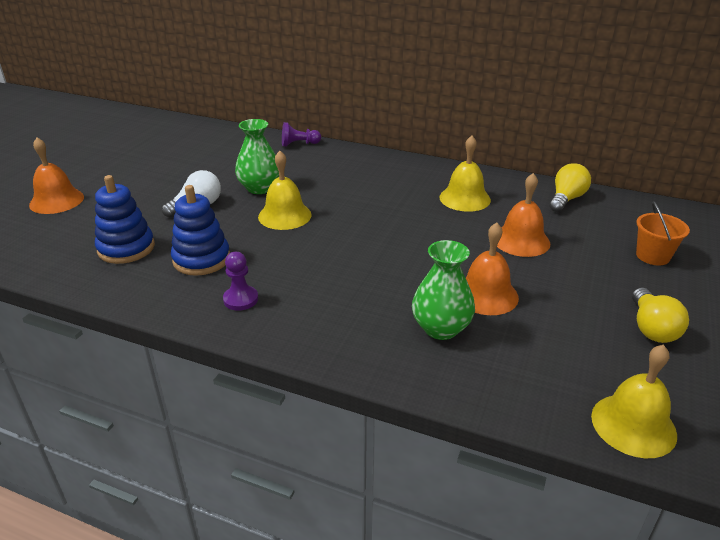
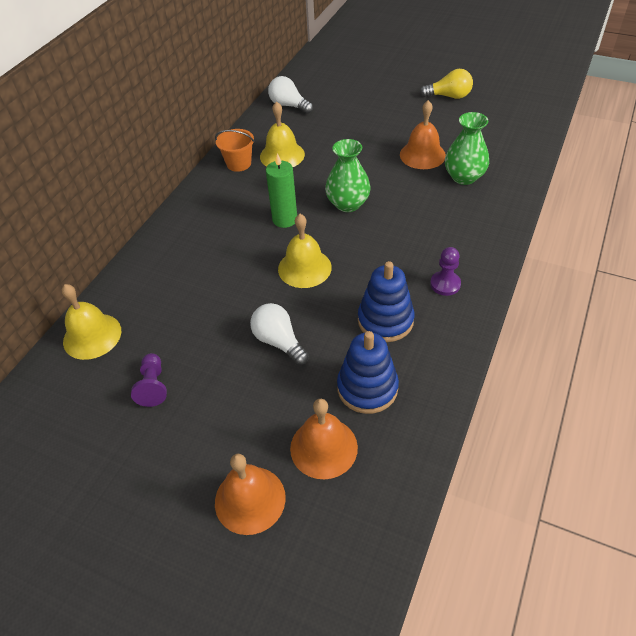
camera: 85 degrees left, 15 degrees up
(260, 188) = (243, 292): green vase -> green vase (348, 204)
(299, 144) = (136, 268): purple pawn -> purple pawn (153, 386)
(356, 203) = (285, 219): none -> green candle
(521, 240) = (351, 133): orange bell -> orange bell (323, 447)
(566, 199) = (289, 105): yellow light bulb -> white light bulb
(633, 425) = (532, 116): yellow bell -> yellow bell (92, 336)
(652, 256) = (370, 82): orange bucket -> orange bucket (239, 163)

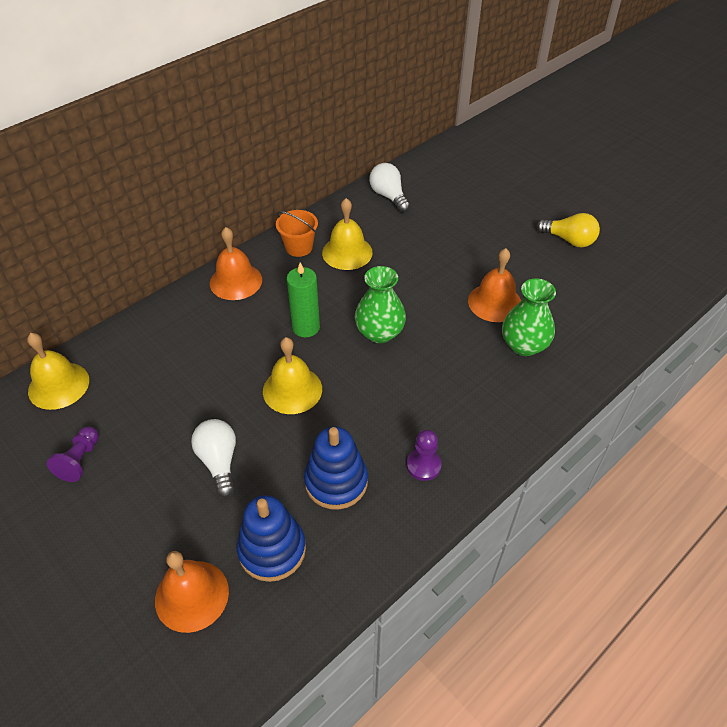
camera: 20 degrees right, 0 degrees up
(250, 499) = (93, 618): orange bell -> orange bell (236, 281)

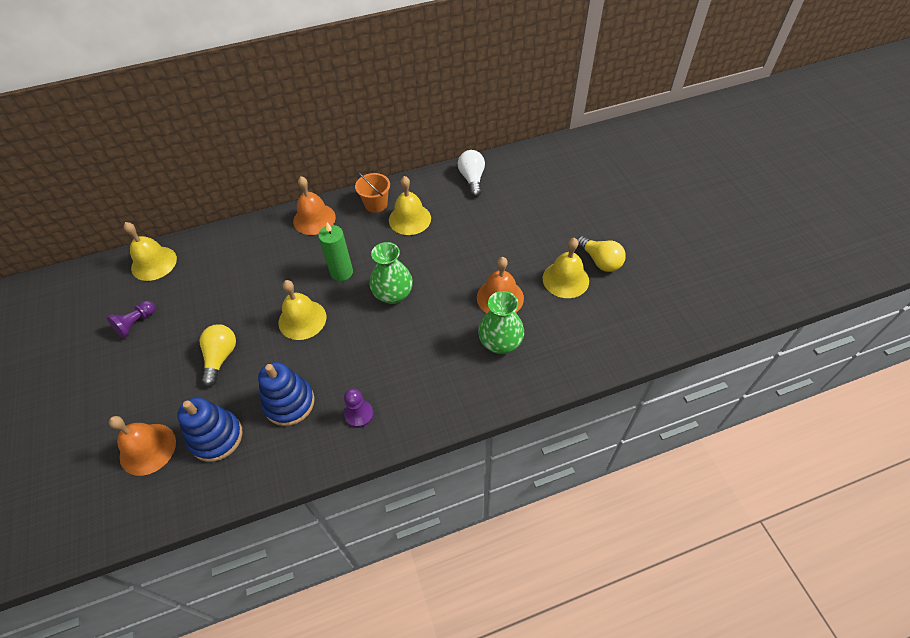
camera: 25 degrees right, 5 degrees up
(219, 462) = (221, 357): white light bulb -> yellow light bulb
(547, 266) = (565, 279): none -> yellow bell

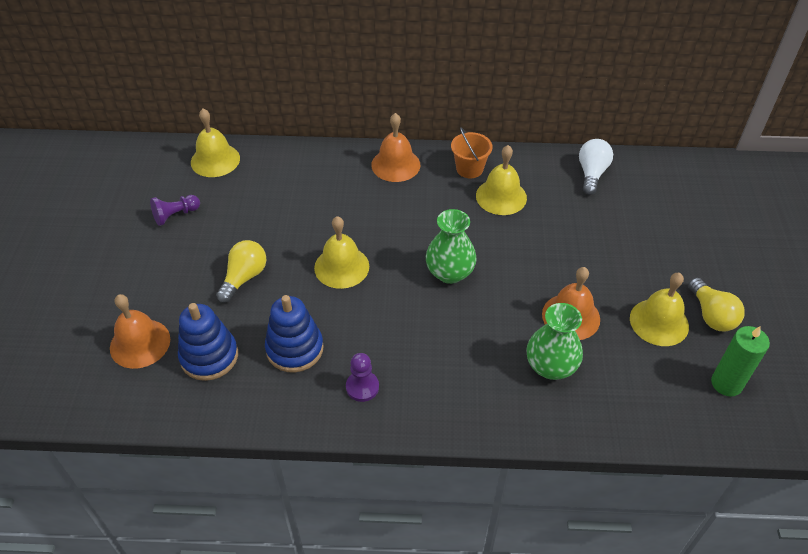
camera: 20 degrees right, 5 degrees down
(341, 272) = (403, 231): green candle -> green candle (726, 383)

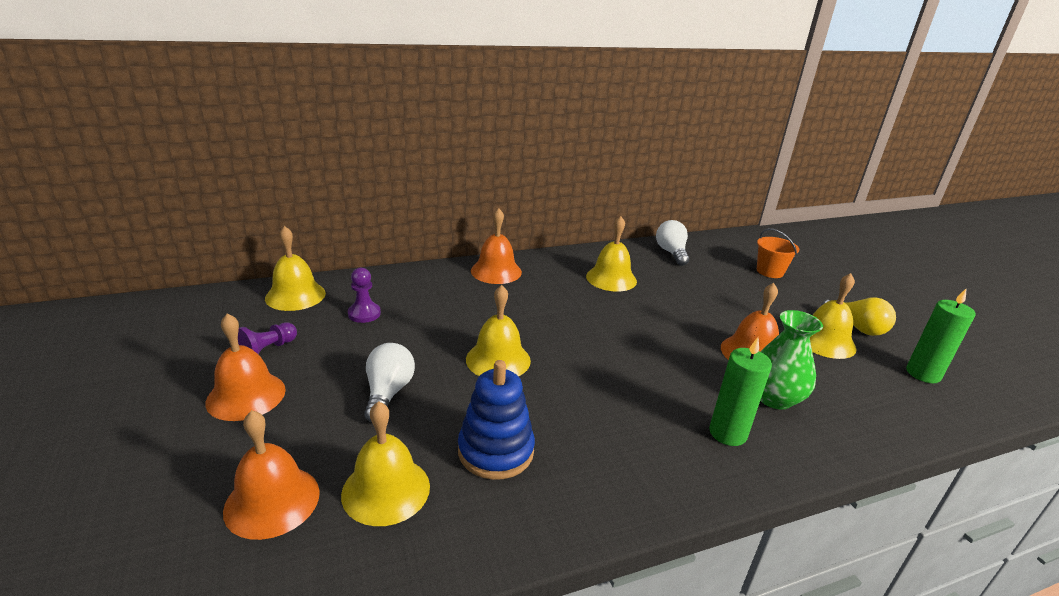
camera: 25 degrees left, 20 degrees down
(149, 254) = (246, 395): none -> orange bell
(209, 356) = (386, 490): blue stacking toy -> yellow bell
(244, 277) = (388, 393): yellow light bulb -> white light bulb
(362, 387) = (604, 470): purple pawn -> purple pawn (364, 314)
(449, 273) = (613, 342): green vase -> none
(469, 169) = (567, 264): orange bucket -> orange bucket (770, 271)
(481, 386) = (727, 433): none -> green candle

